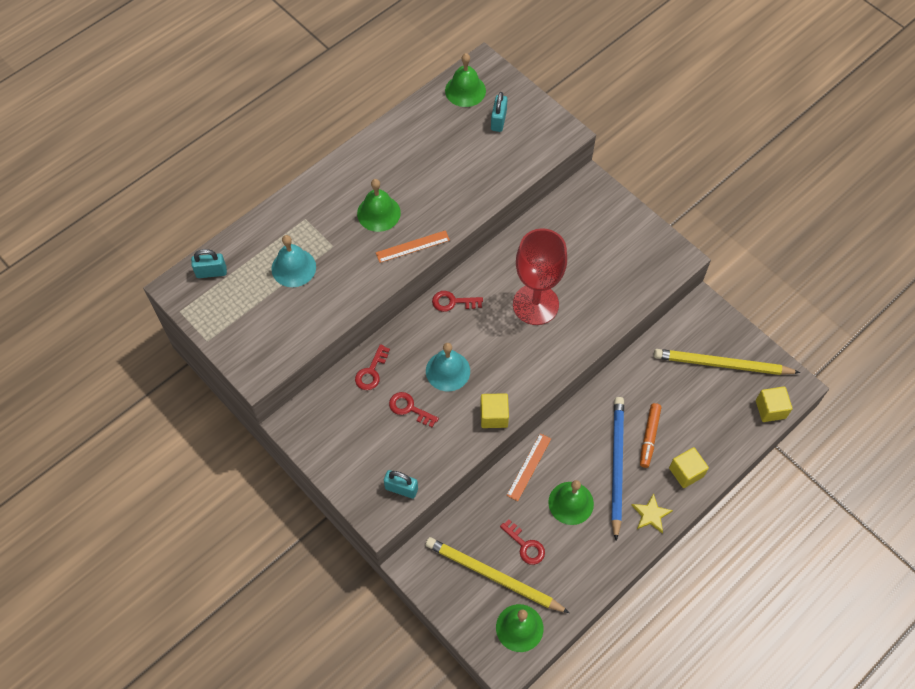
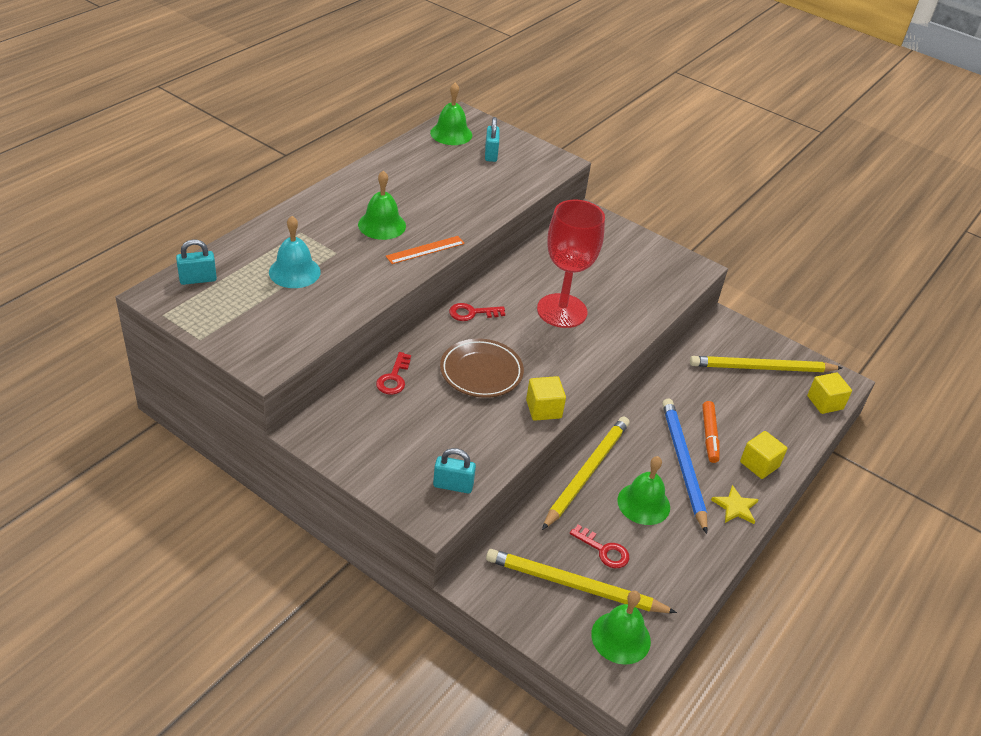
camera: 15 degrees left, 20 degrees down
(409, 408) = (445, 408): red key -> none
(448, 371) = (481, 372): turquoise bell -> brown plate
(529, 467) = (586, 473): orange ruler -> yellow pencil

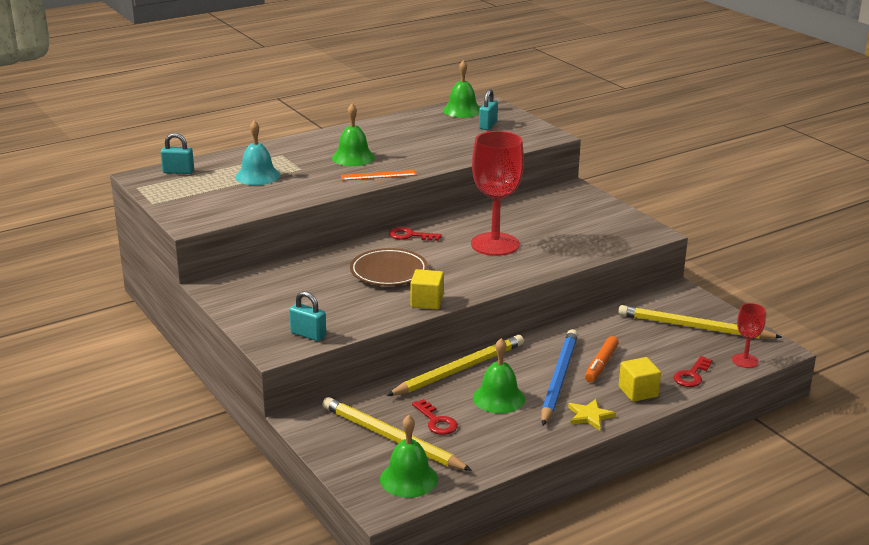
camera: 25 degrees right, 15 degrees down
(394, 378) = (309, 265): red key -> red key (692, 375)
(825, 402) = (745, 361): yellow cube -> red goblet

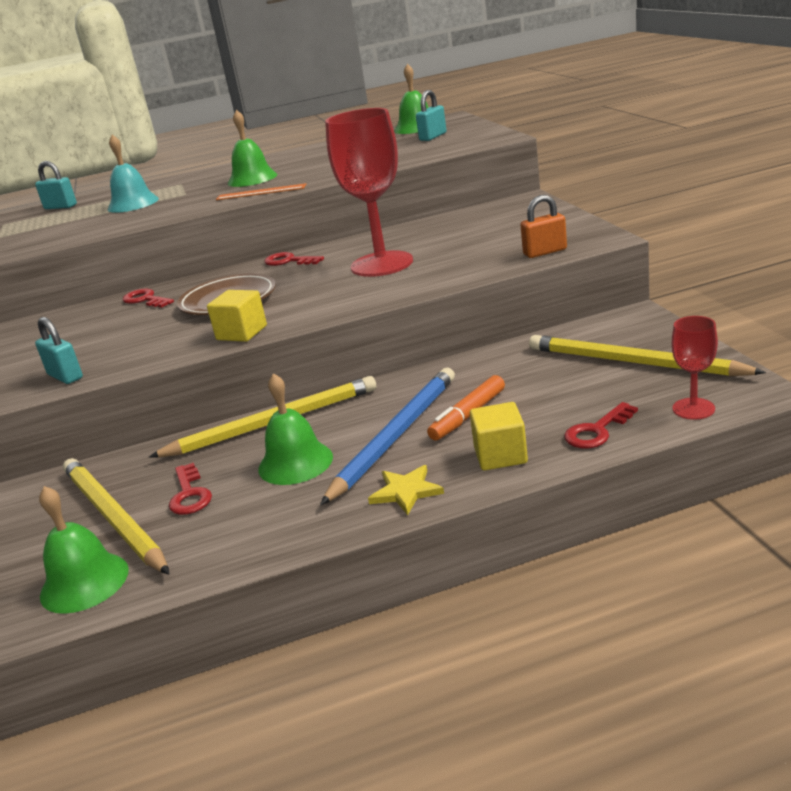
camera: 20 degrees right, 0 degrees up
(309, 267) = (145, 300): none -> red key
(618, 242) = (545, 252): none -> orange padlock

